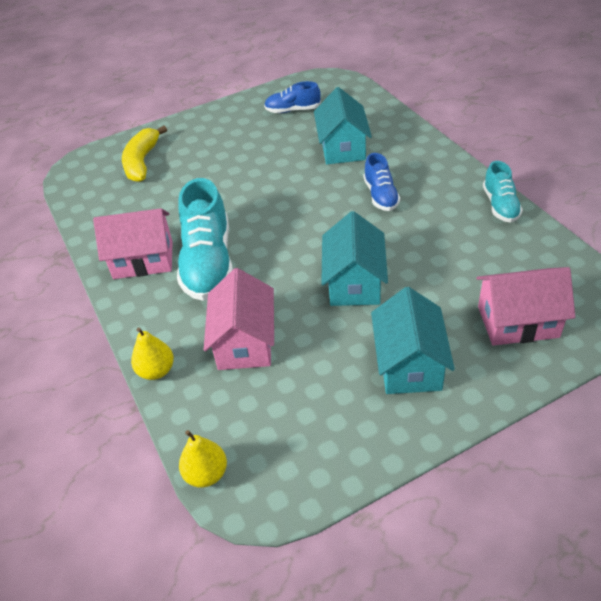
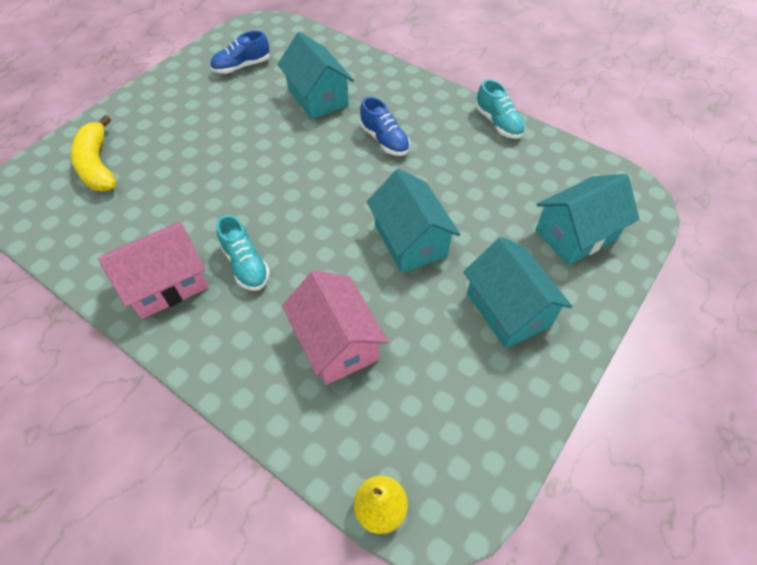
camera: 30 degrees left, 10 degrees up
(156, 371) = (258, 411): yellow pear -> none
(208, 263) = (246, 265): turquoise shoe -> turquoise shoe, size x0.55
(517, 322) = (575, 234): pink house -> turquoise house

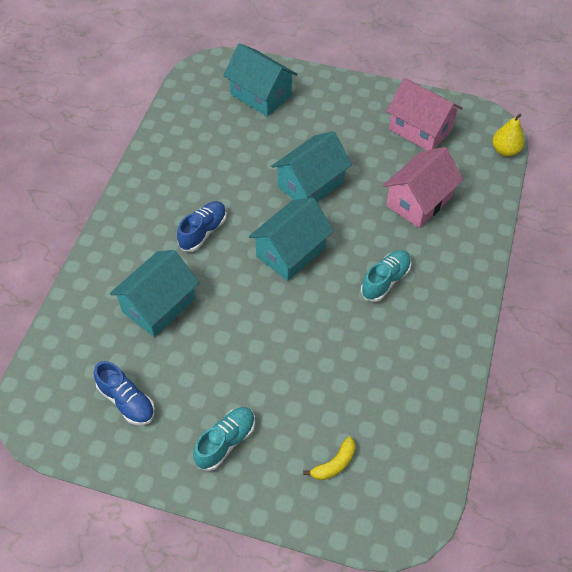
camera: 110 degrees left, 0 degrees up
(97, 165) = (334, 464): yellow banana -> yellow banana, size x0.54
(166, 284) = (430, 327): pink house -> pink house (420, 129)
(498, 123) = (150, 157): turquoise shoe -> turquoise shoe (226, 442)
(508, 309) = (344, 120): turquoise house -> turquoise house (291, 252)

